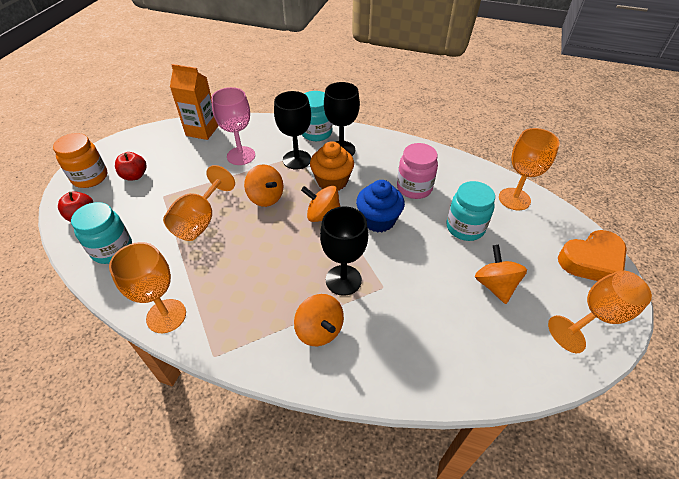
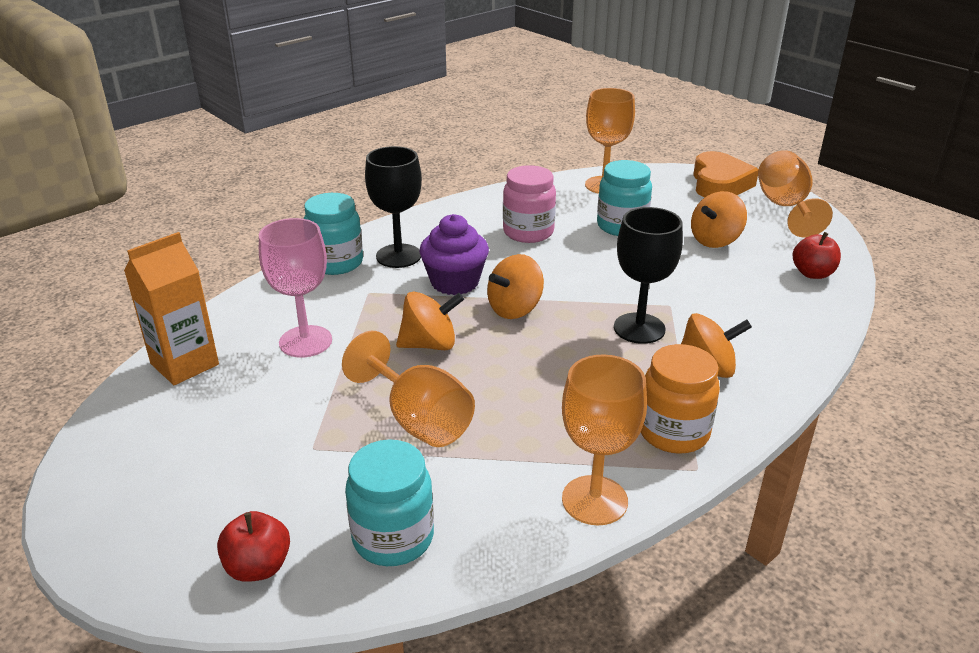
camera: 60 degrees left, 15 degrees down
(90, 177) = (145, 537): orange jar -> orange jar (673, 432)
(135, 176) = (215, 472): red apple -> red apple (812, 273)
(297, 160) = (376, 296): black goblet -> none
(332, 181) = (455, 282): orange cupcake -> purple cupcake
(378, 220) = (560, 273): blue cupcake -> none
(495, 285) = (715, 240): orange spinning top -> orange spinning top turned 60 degrees counterclockwise

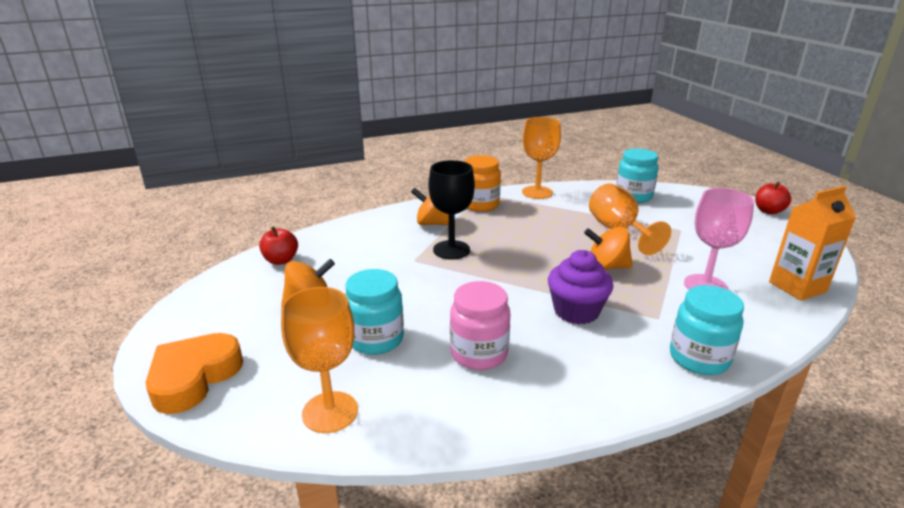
camera: 160 degrees left, 5 degrees down
(258, 567) = (694, 198): red apple -> red apple (768, 211)
(398, 256) = (629, 353): black goblet -> none
(515, 309) = (533, 279): orange spinning top -> none
(785, 207) = (188, 325): orange goblet -> none

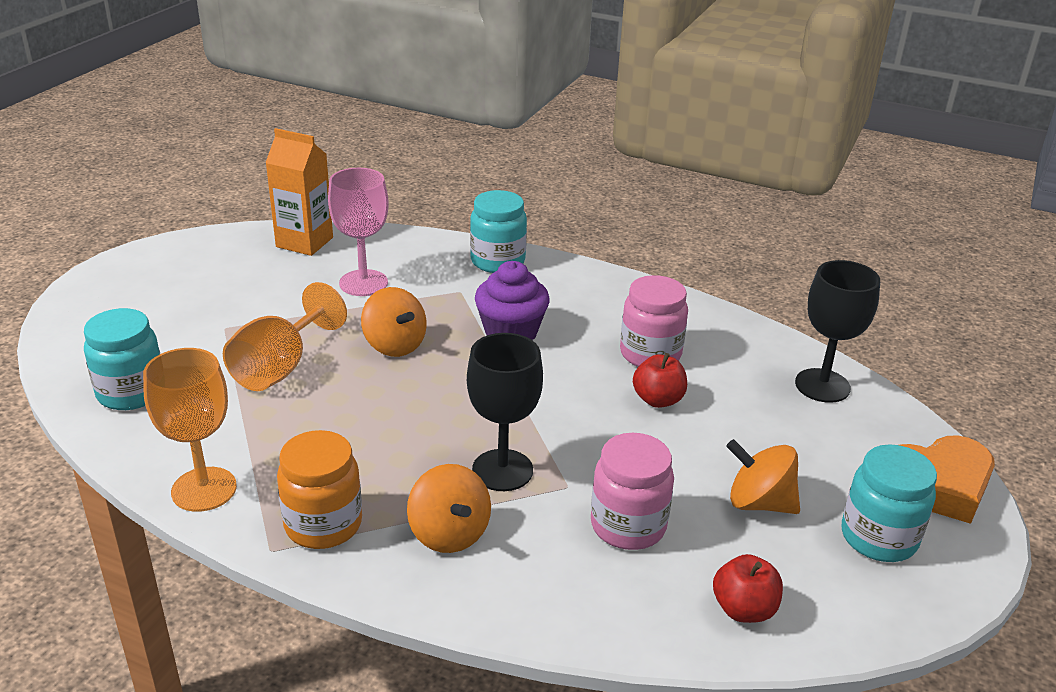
camera: 135 degrees left, 5 degrees up
(330, 412) = (822, 385): orange goblet -> black goblet
(366, 261) = (628, 526): none -> pink jar
(376, 339) = (726, 418): turquoise jar -> turquoise jar (878, 538)
(768, 211) = (91, 285): red apple -> red apple (658, 400)

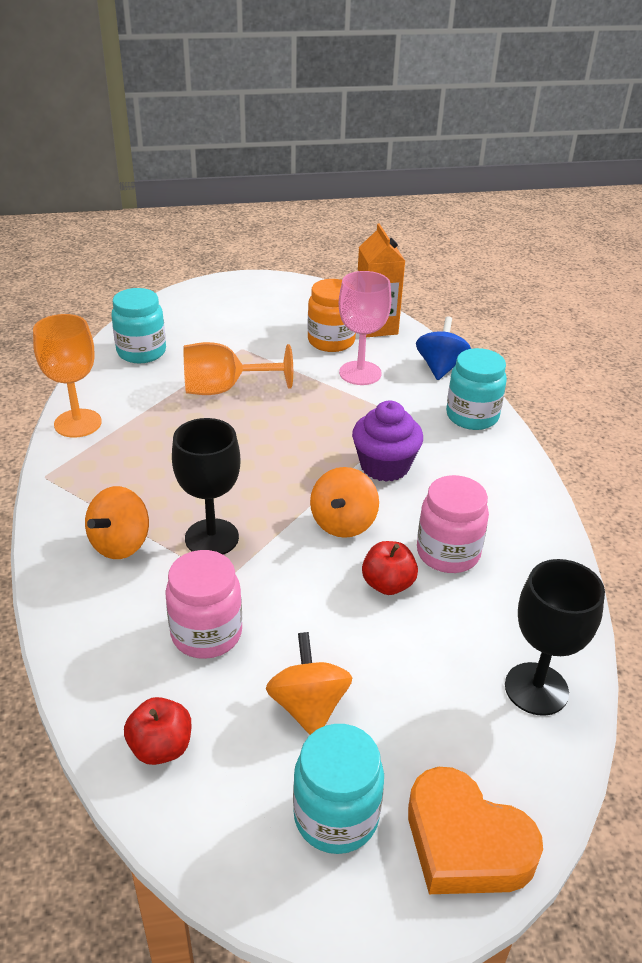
camera: 55 degrees right, 5 degrees up
(323, 525) = (84, 485): orange jar -> orange jar (331, 341)
(394, 345) = (303, 421): orange spinning top -> orange spinning top (343, 523)
(412, 242) = (440, 367): none -> blue spinning top

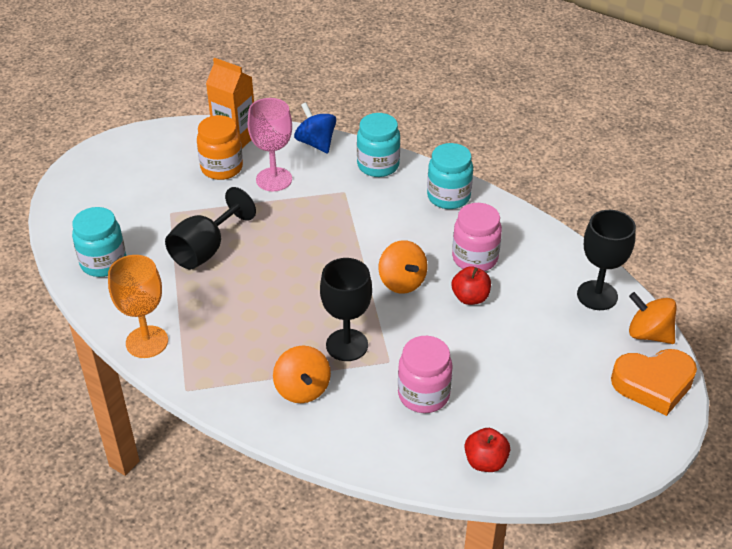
camera: 45 degrees left, 5 degrees up
(224, 389) = (205, 250): orange goblet -> black goblet
(308, 706) = (519, 386): orange spinning top -> orange spinning top (648, 334)
(336, 816) = (596, 420): turquoise jar -> turquoise jar (448, 197)
(384, 466) = (375, 231): purple cupcake -> none

